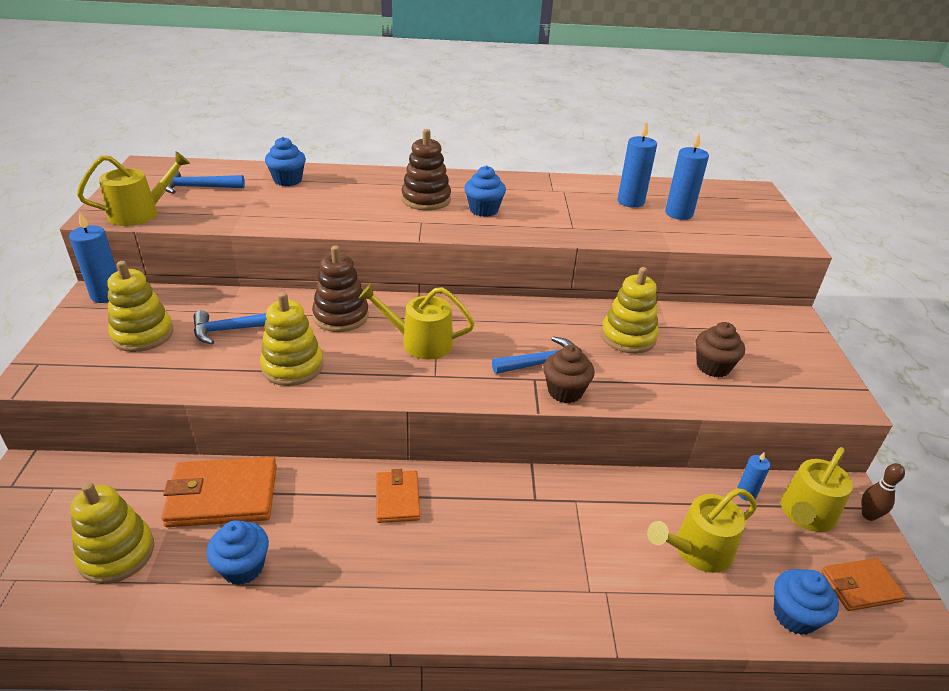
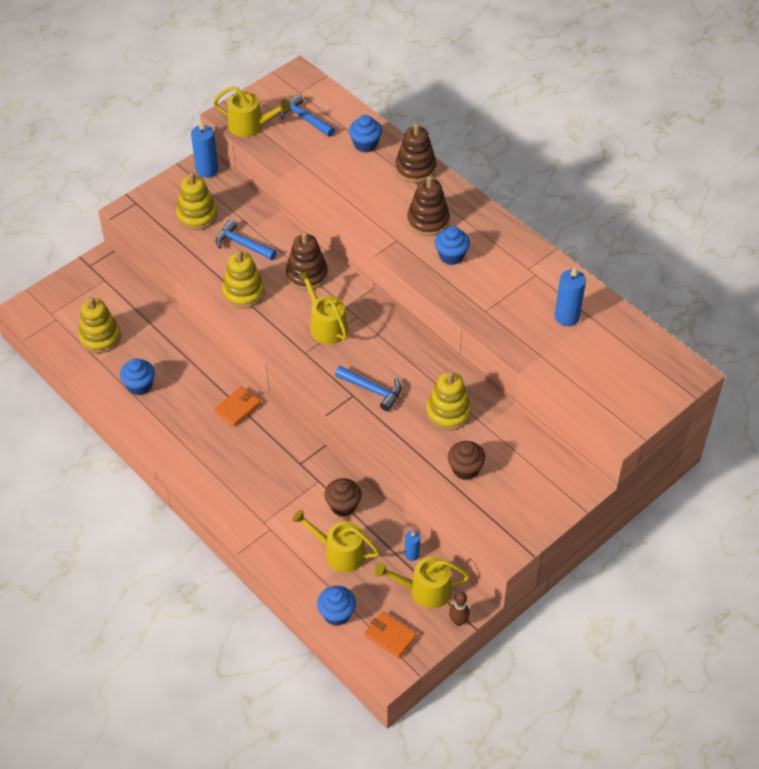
camera: 50 degrees right, 15 degrees up
(222, 496) = (166, 342): orange wallet -> none
(359, 176) = (415, 168): none -> brown stacking toy
(565, 391) = (357, 415): brown cupcake -> brown cupcake (343, 506)
(679, 213) = (582, 351): blue candle -> none

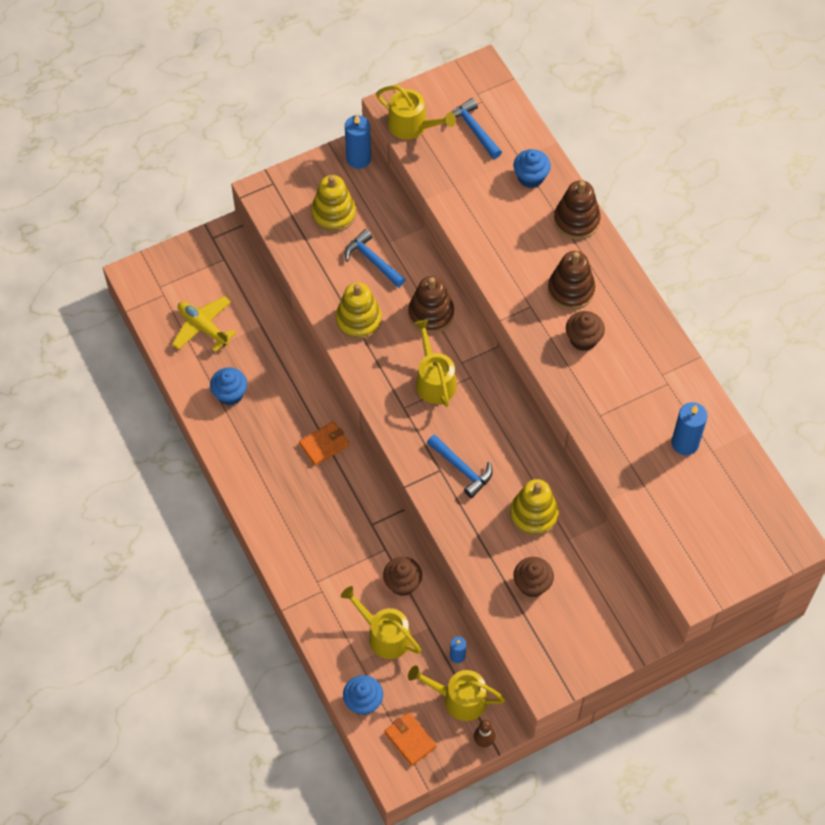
camera: 15 degrees right, 10 degrees up
(100, 337) = (203, 327): yellow stacking toy -> yellow plane
(451, 256) = (583, 339): blue cupcake -> brown cupcake

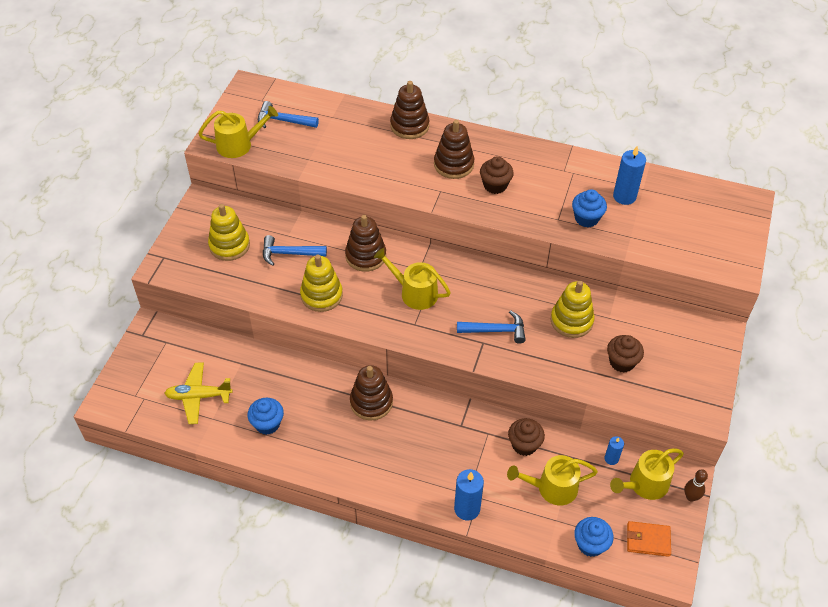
camera: 45 degrees left, 10 degrees down
(324, 444) = (371, 402): orange wallet -> brown stacking toy
(358, 159) = (209, 202): blue candle -> blue candle (467, 509)
(530, 177) = (352, 122): blue cupcake -> blue cupcake (586, 218)

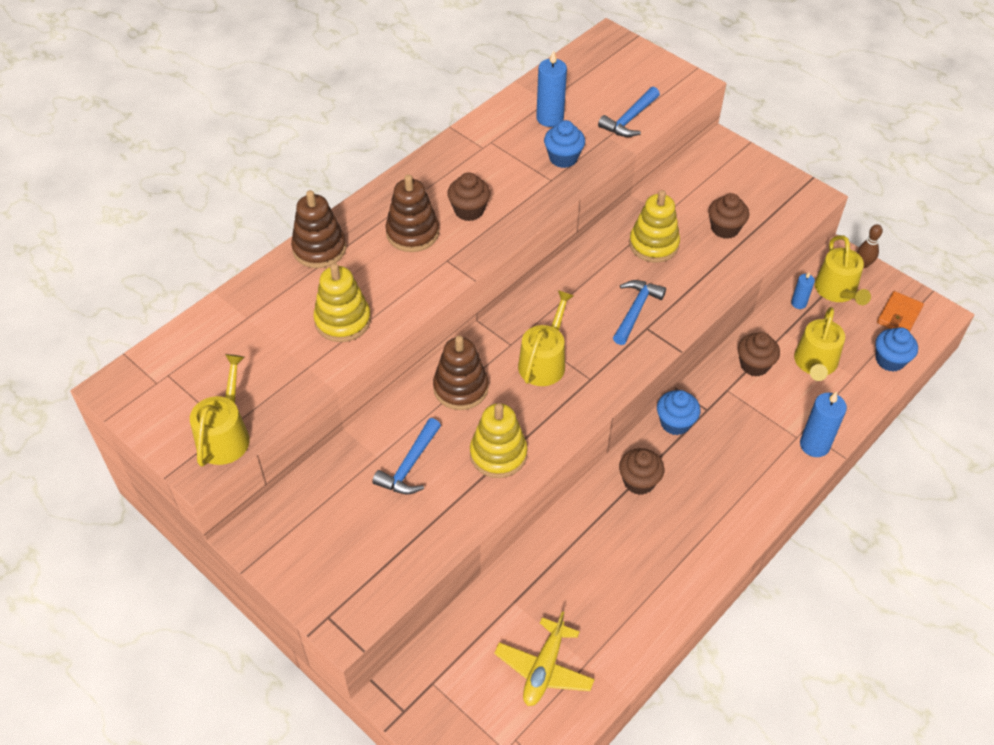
camera: 65 degrees left, 0 degrees up
(229, 245) = (355, 529): yellow stacking toy -> yellow stacking toy (343, 321)
(267, 424) = (622, 601): blue cupcake -> blue cupcake (675, 423)
(283, 120) = (215, 371): blue hammer -> blue hammer (629, 119)
(371, 402) = (639, 481): brown stacking toy -> brown cupcake
(414, 293) = (544, 362): yellow watering can -> yellow watering can turned 150 degrees clockwise

